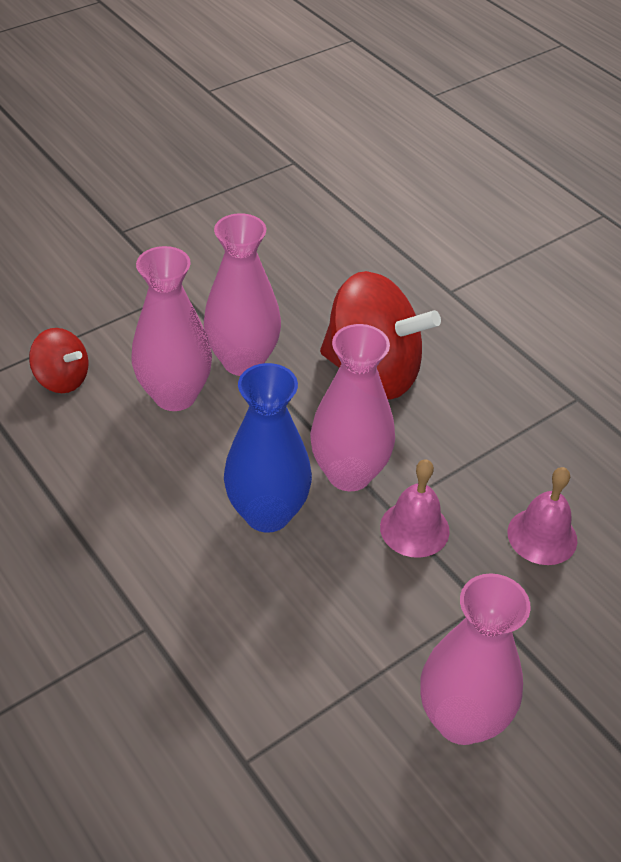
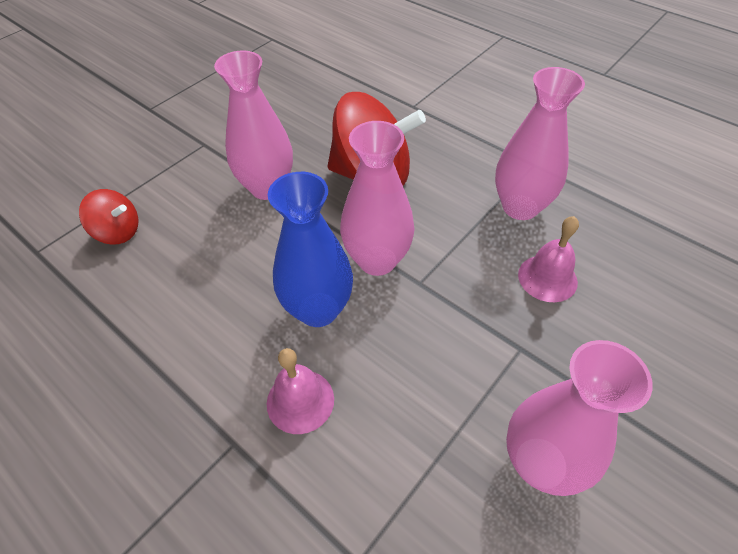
camera: 10 degrees left, 5 degrees up
(175, 395) = (217, 226): pink vase -> pink vase (520, 207)
(414, 528) = (444, 295): pink bell -> pink bell (300, 401)

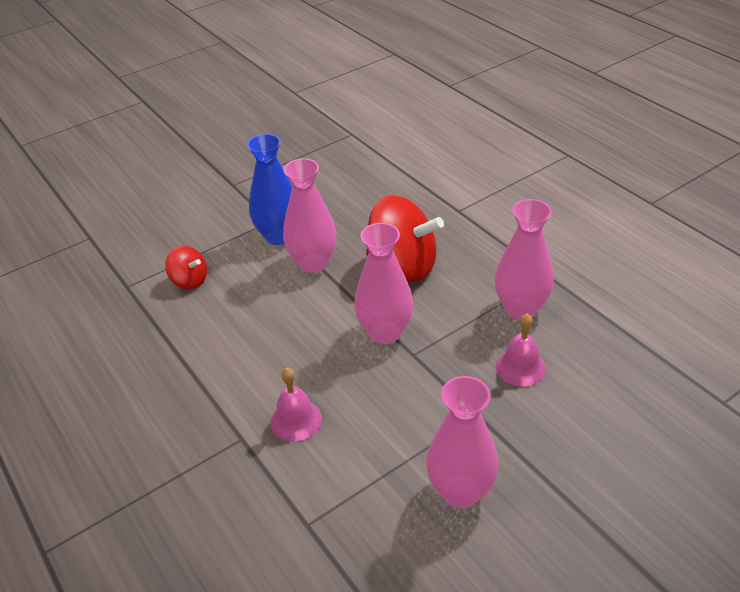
camera: 15 degrees right, 10 degrees down
(318, 309) = (327, 361): blue vase -> blue vase (279, 236)

